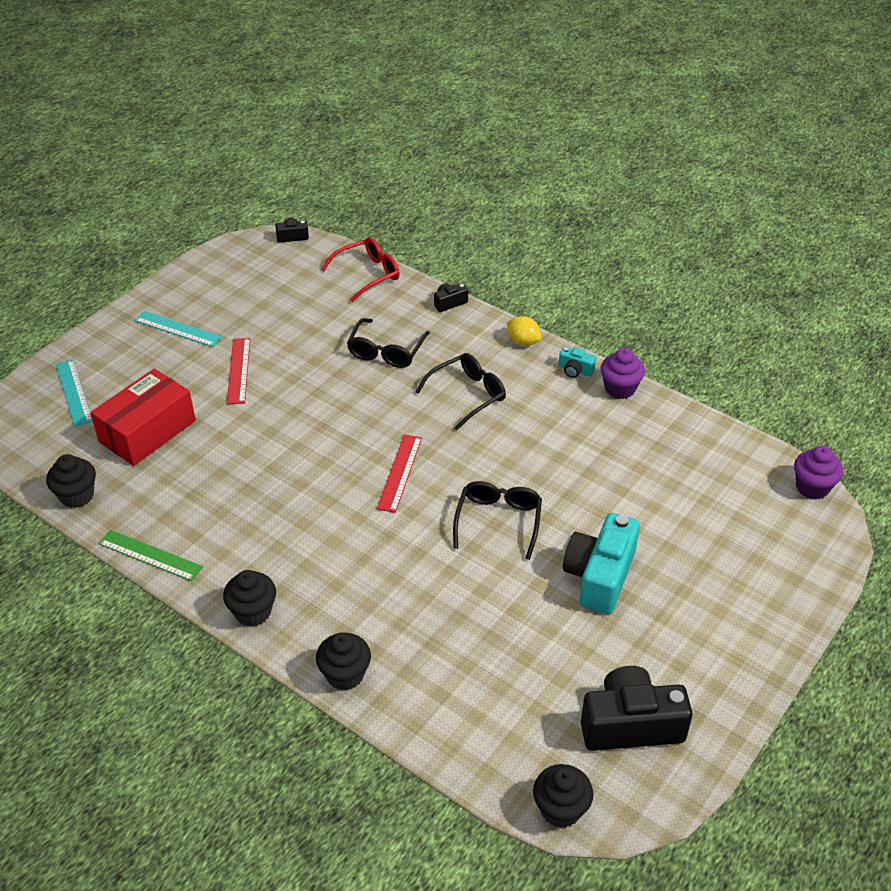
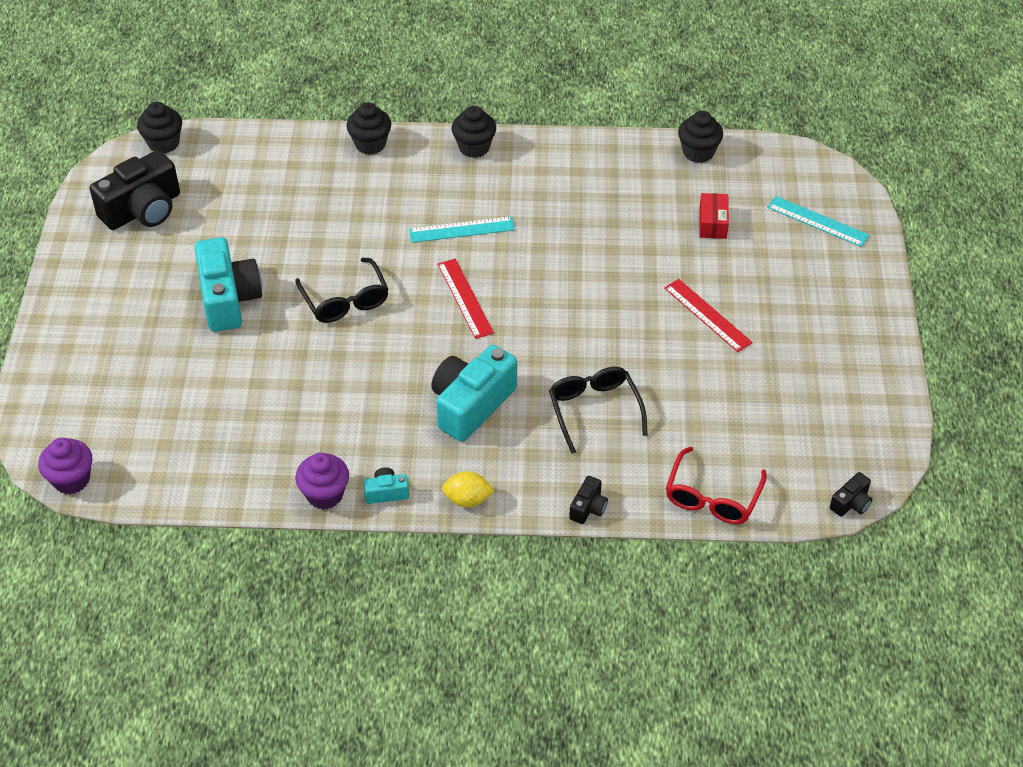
camera: 145 degrees right, 5 degrees up
(147, 431) = (712, 223): red box -> red box, size x0.50
(150, 555) = (590, 144): green ruler -> none
(178, 329) = (816, 325): turquoise ruler -> turquoise ruler (462, 230)
(467, 395) = (471, 405): black glasses -> turquoise camera

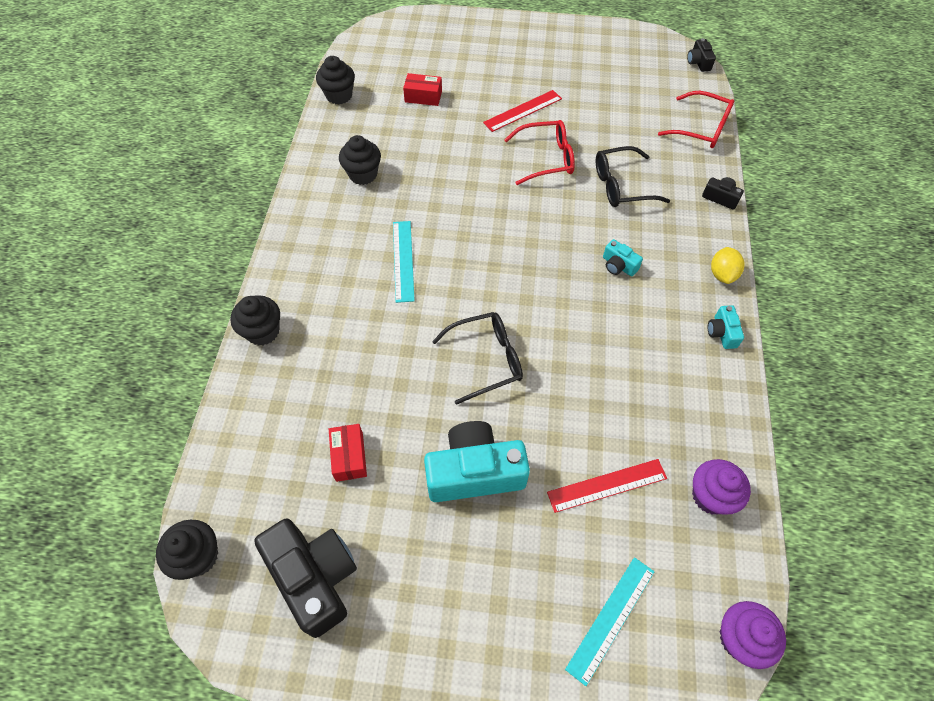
camera: 85 degrees left, 10 degrees up
(245, 216) = (349, 456): none -> red box
(325, 494) = (729, 382): purple cupcake -> purple cupcake (710, 496)
(465, 298) = (491, 263): red ruler -> red ruler (607, 485)
(471, 405) = (618, 265): turquoise camera -> turquoise camera, size x0.46
(474, 147) = (292, 244): black cupcake -> black cupcake (363, 174)
(627, 339) = (546, 158): none -> red glasses
(817, 221) = (430, 42): turquoise ruler -> turquoise ruler (610, 618)
(851, 503) = (698, 62): black camera -> black camera turned 150 degrees counterclockwise

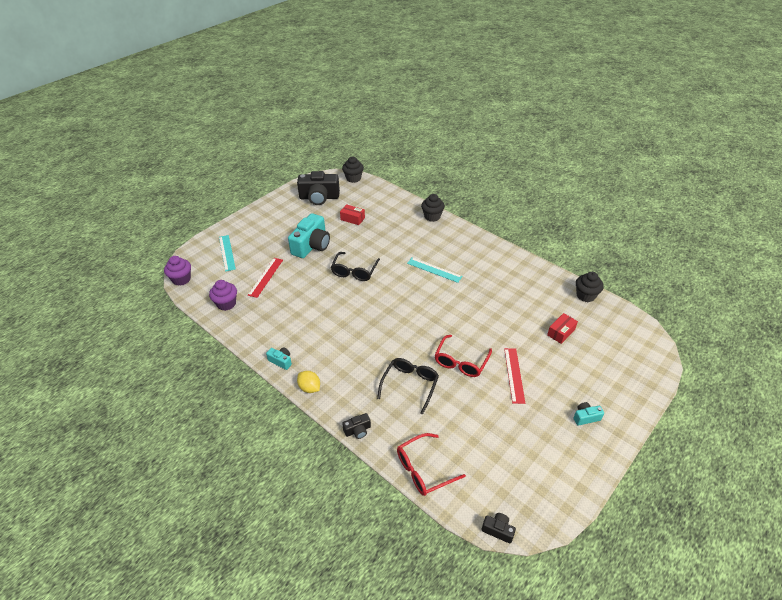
camera: 125 degrees right, 15 degrees down
(363, 174) = (507, 279): black cupcake -> none
(618, 265) = (357, 346): turquoise camera -> turquoise camera (585, 417)

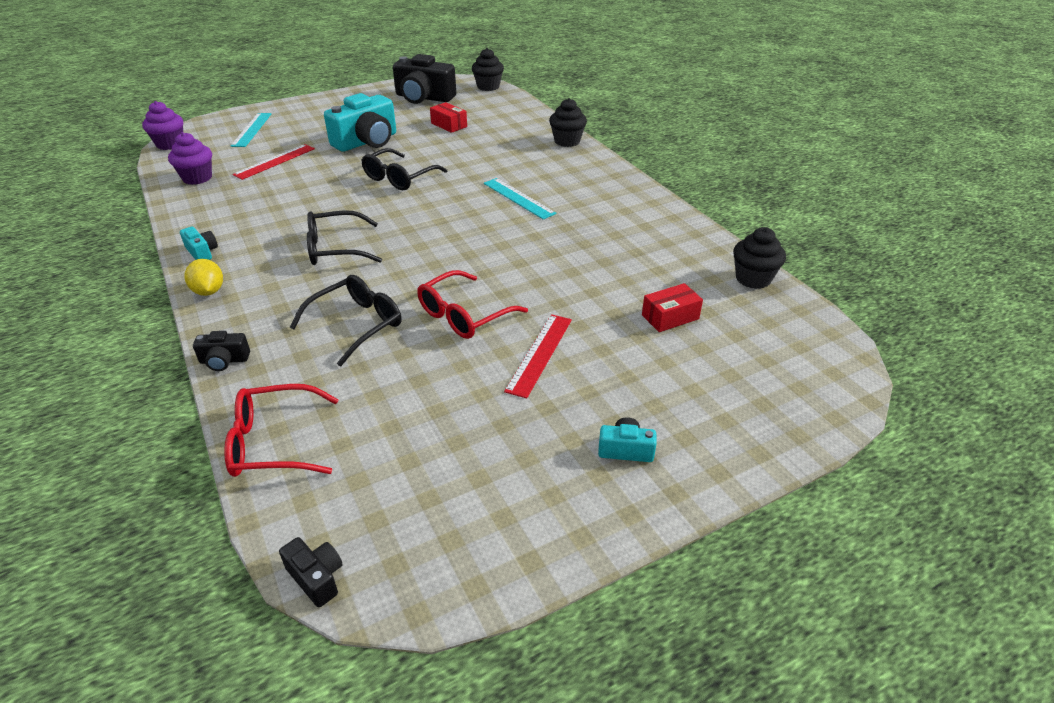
camera: 20 degrees right, 5 degrees down
(358, 336) = (336, 248): none -> black glasses

